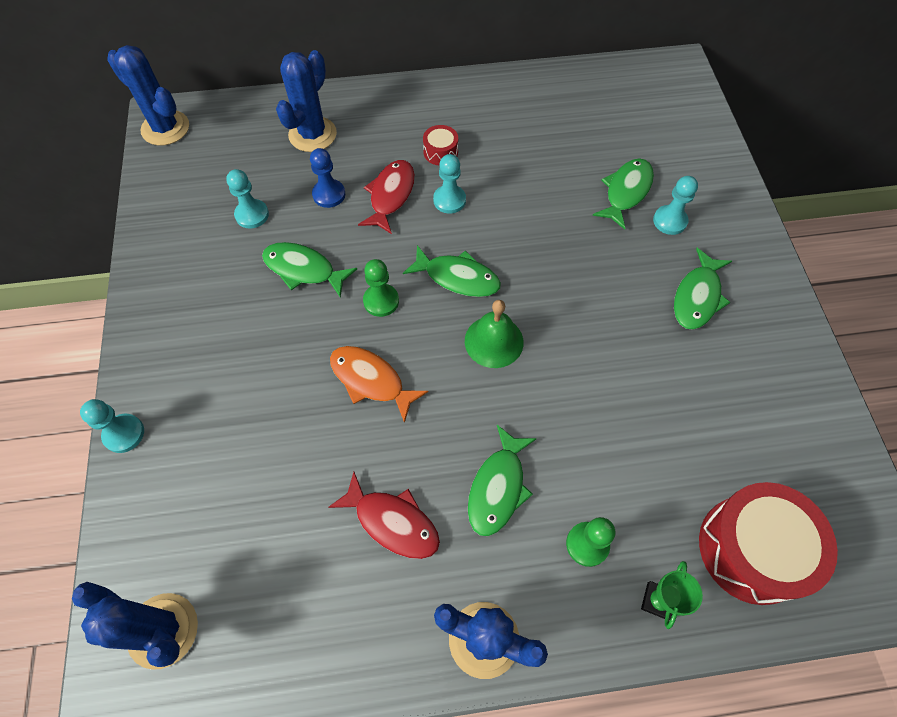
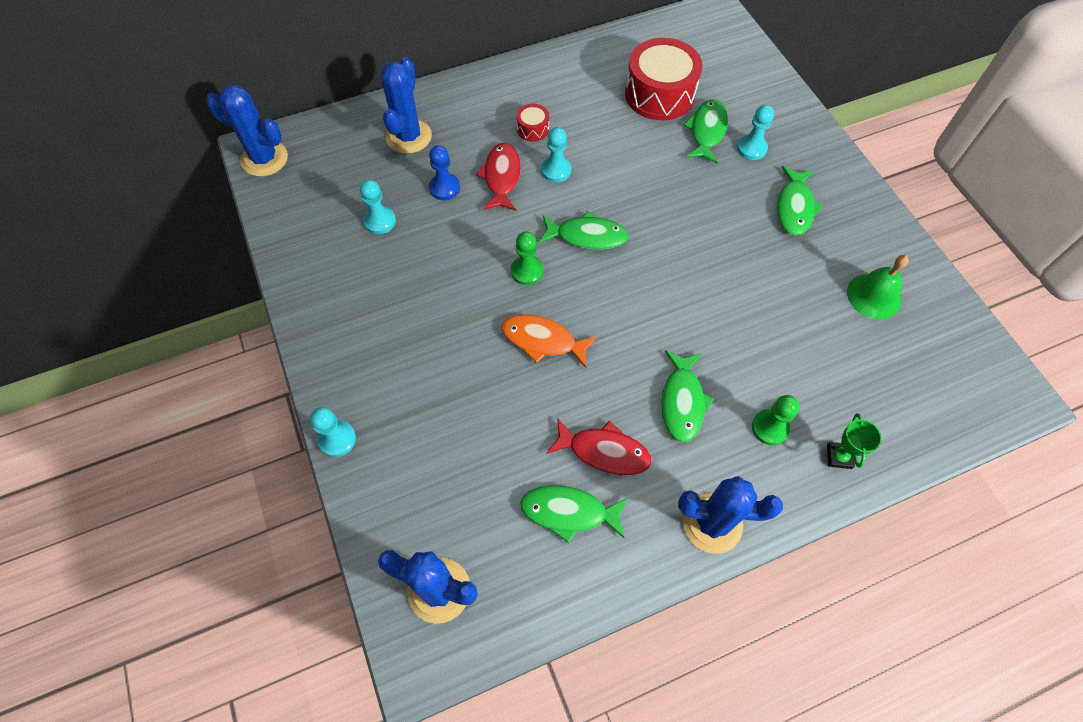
camera: 15 degrees left, 0 degrees up
(303, 269) = (446, 259): green fish -> green fish (569, 512)
(494, 341) = (637, 283): green bell -> green bell (874, 296)
(752, 549) = (899, 398): red drum -> red drum (659, 94)

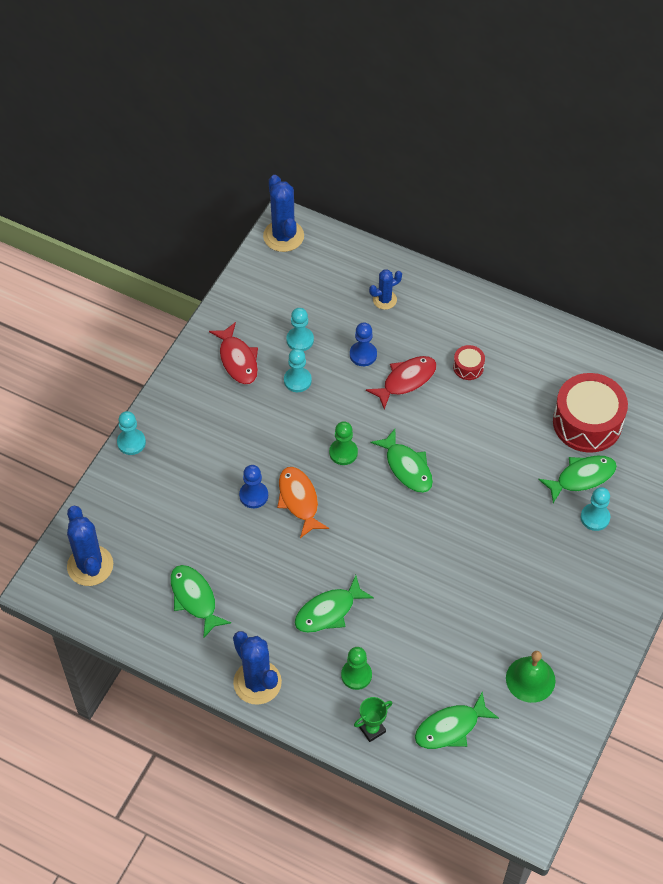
camera: 50 degrees right, 5 degrees down
(409, 136) = (384, 300): blue cactus -> blue cactus, size x0.58
(502, 374) = (253, 495): none -> blue pawn
(556, 170) = (445, 408): turquoise pawn -> turquoise pawn (297, 380)
(604, 451) = (252, 590): red fish -> red fish (237, 360)
(794, 207) = (564, 580): green fish -> green fish (451, 727)

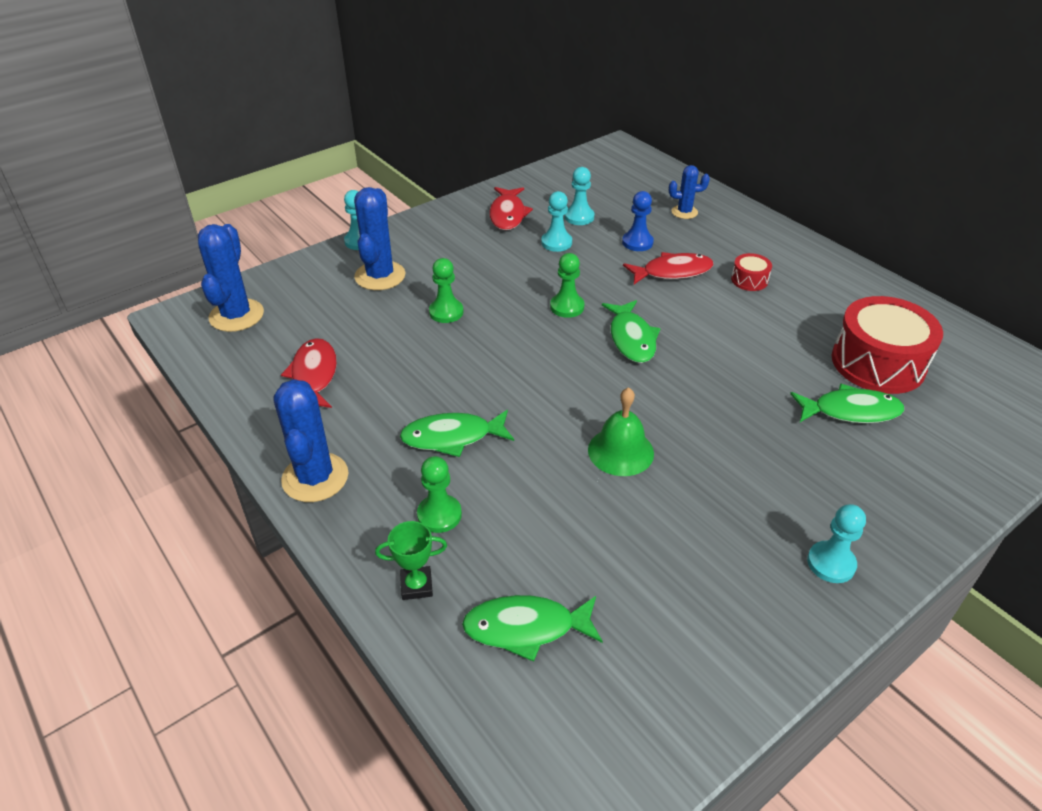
camera: 25 degrees right, 15 degrees down
(195, 598) = (314, 375): green fish -> red fish
(253, 495) = (446, 312): blue pawn -> green pawn
(283, 236) = (610, 152): blue cactus -> blue cactus (380, 276)
(299, 500) = (491, 330): orange fish -> none
(530, 679) = (677, 611): green bell -> green bell (620, 451)
(595, 518) = (853, 456): turquoise pawn -> turquoise pawn (831, 563)

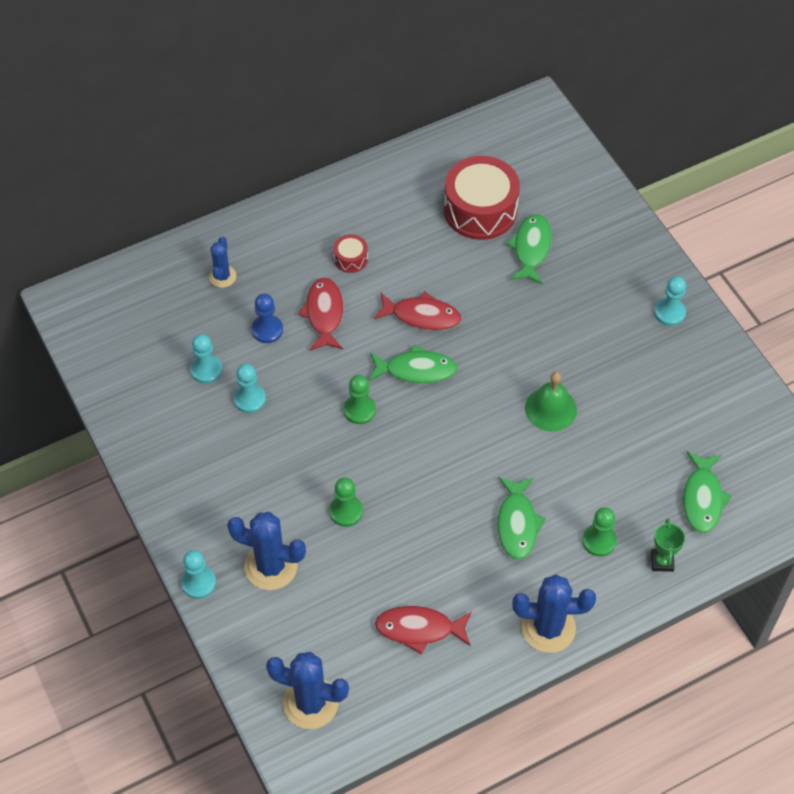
camera: 80 degrees left, 15 degrees up
(508, 214) = (183, 434): red fish -> red fish (422, 316)

